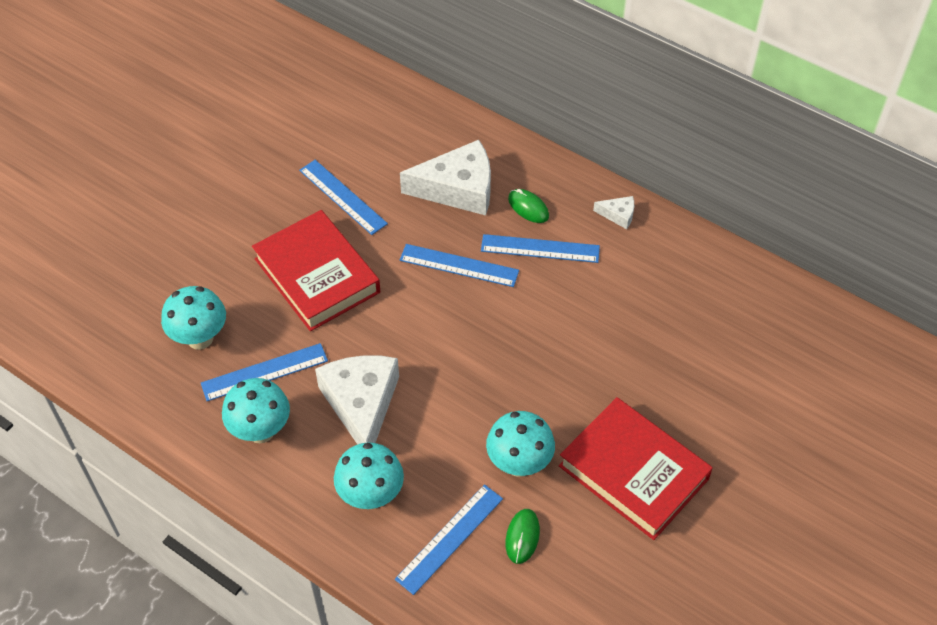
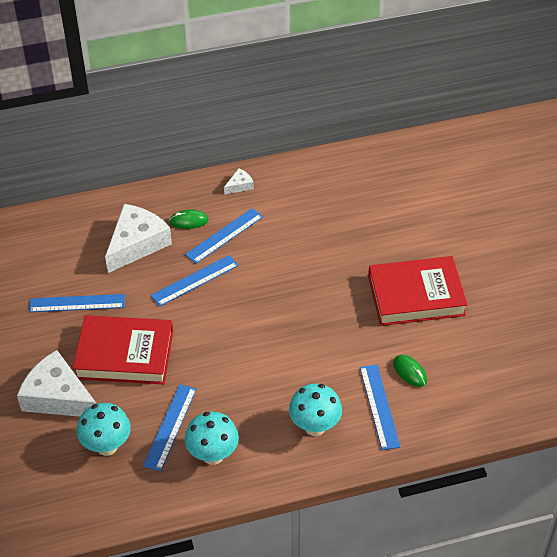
camera: 50 degrees left, 5 degrees down
(361, 404) = (246, 391): white cheese -> white cheese (58, 397)
(519, 464) = (361, 342): turquoise mushroom -> none

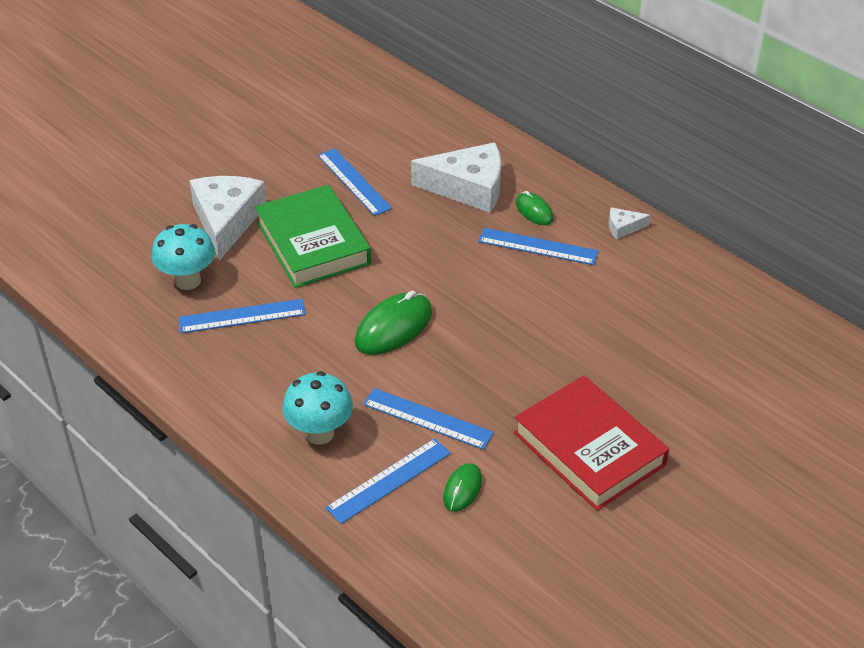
camera: 60 degrees right, 5 degrees down
(124, 354) = (313, 243): red book -> green book
(195, 280) = (453, 251): blue ruler -> blue ruler (427, 419)
(213, 455) = (226, 364): turquoise mushroom -> none
(239, 185) = (623, 227): white cheese -> white cheese turned 150 degrees clockwise
(244, 345) = (393, 327): none -> green mouse

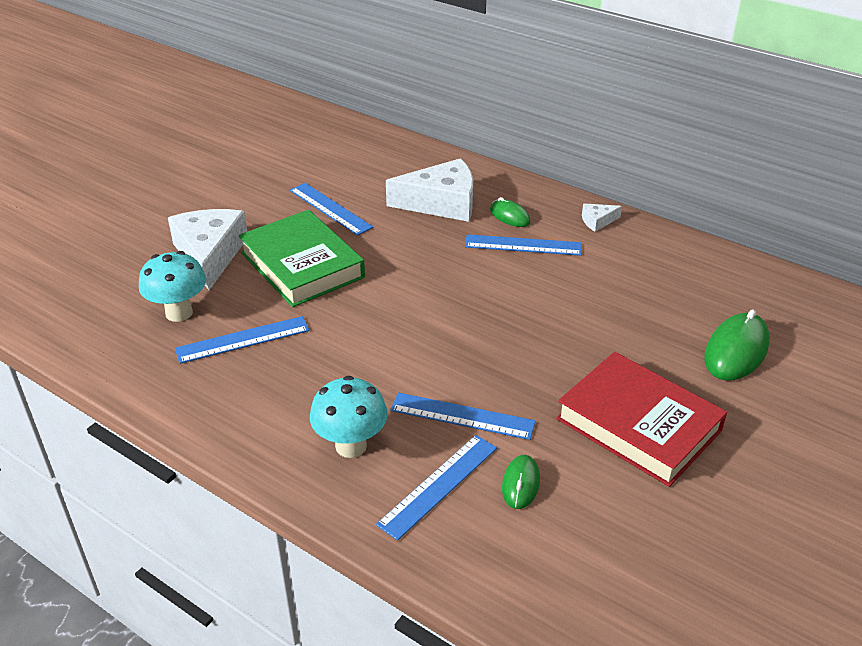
camera: 10 degrees left, 5 degrees down
(393, 327) = (403, 332): green mouse -> green mouse (736, 351)

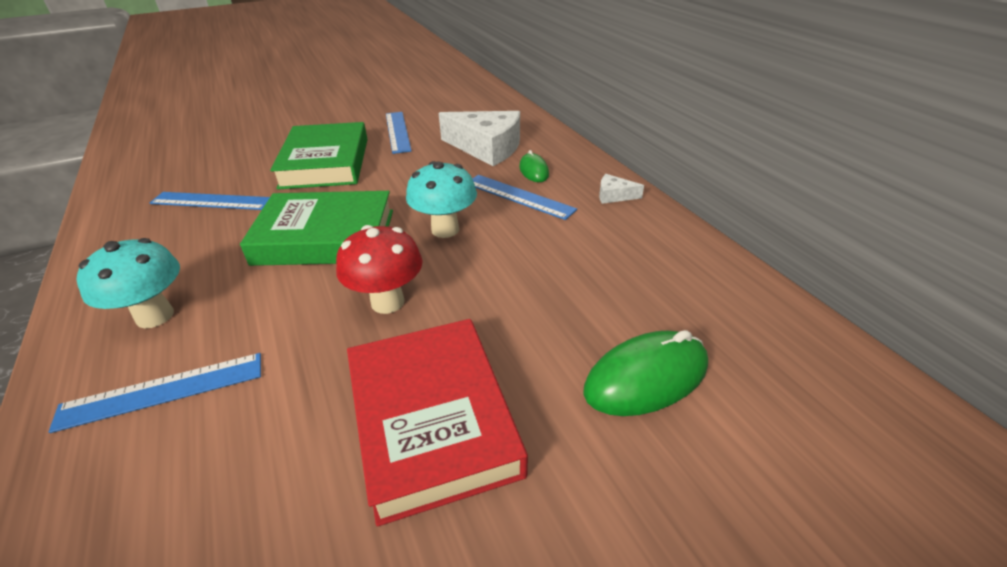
camera: 30 degrees right, 0 degrees up
(179, 313) = (202, 170): turquoise mushroom -> turquoise mushroom (445, 229)
(210, 254) = (277, 140): white cheese -> none
(403, 335) = (325, 236): none -> green book
(462, 416) = (275, 329): blue ruler -> none
(520, 484) = (230, 430): green mouse -> none
(521, 366) = (387, 302): none -> red mushroom

